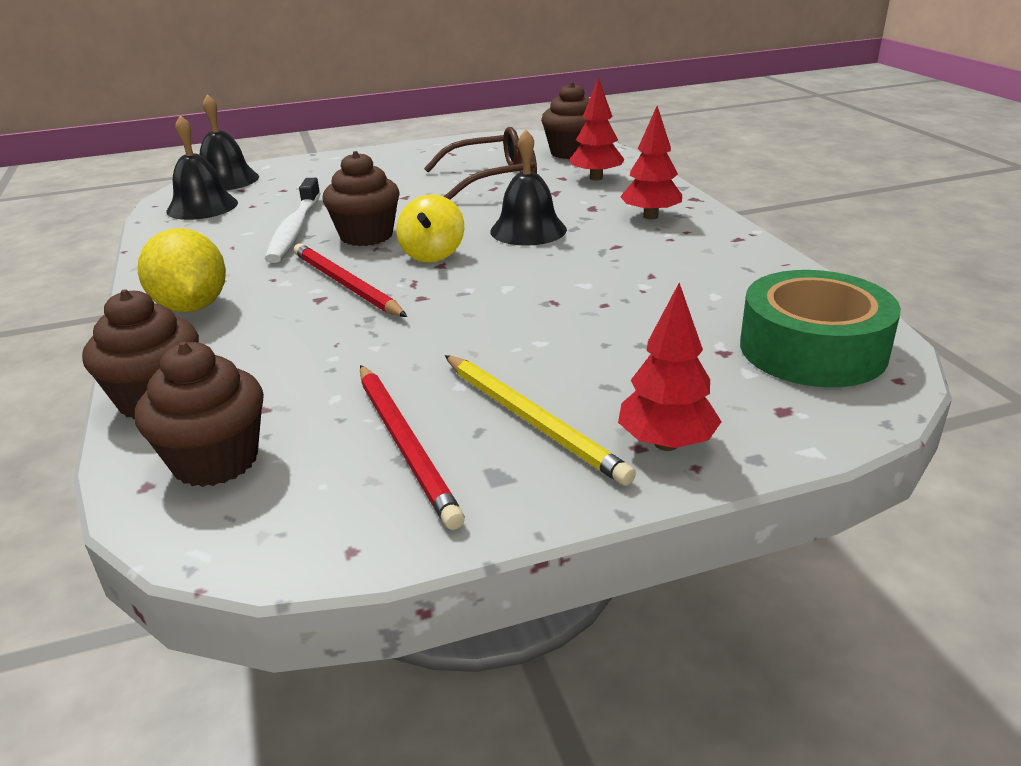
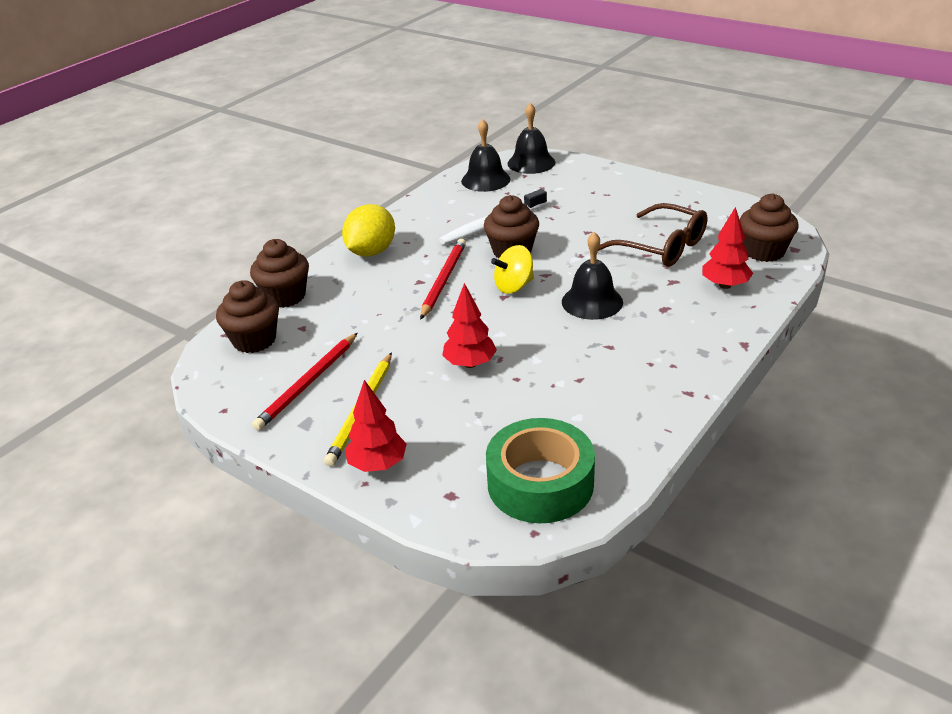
camera: 55 degrees right, 5 degrees up
(650, 216) = (680, 339): red tree -> red tree (470, 364)

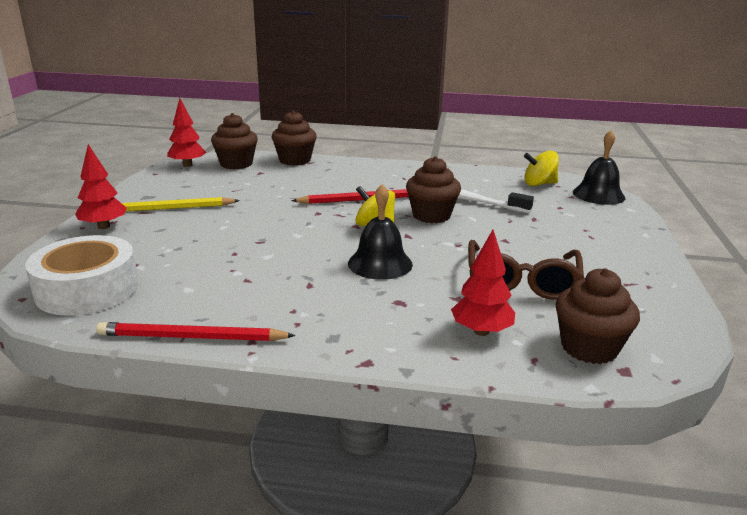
camera: 60 degrees right, 10 degrees down
(308, 383) = (194, 187): red pencil -> red pencil (192, 337)
(371, 252) = (377, 170): yellow lemon -> none
(470, 364) = (245, 232): red tree -> red tree (187, 165)
(485, 180) = (539, 184): black bell -> yellow spinning top
(540, 483) = (87, 289): green tape -> white tape

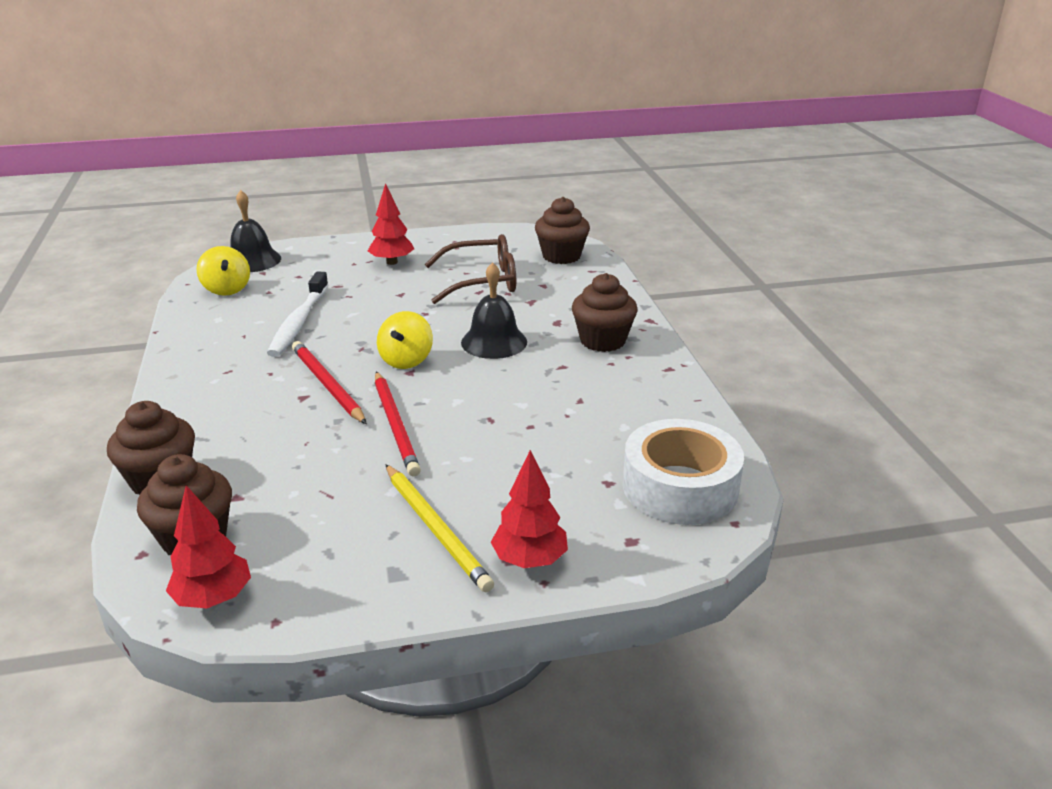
camera: 110 degrees left, 5 degrees up
(192, 337) = (692, 394): red pencil -> red pencil (395, 425)
(431, 215) = (357, 335): brown cupcake -> brown cupcake (602, 341)
(481, 331) = (573, 288): red tree -> red tree (392, 262)

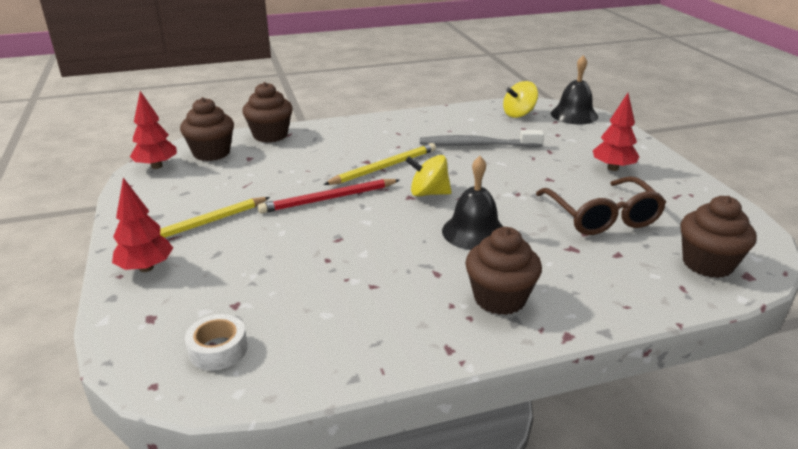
camera: 85 degrees right, 0 degrees up
(299, 322) = (477, 145): white toothbrush -> grey toothbrush
(327, 385) = (383, 167): red pencil -> yellow pencil
(680, 487) = (218, 349): white tape -> white tape, size x0.51

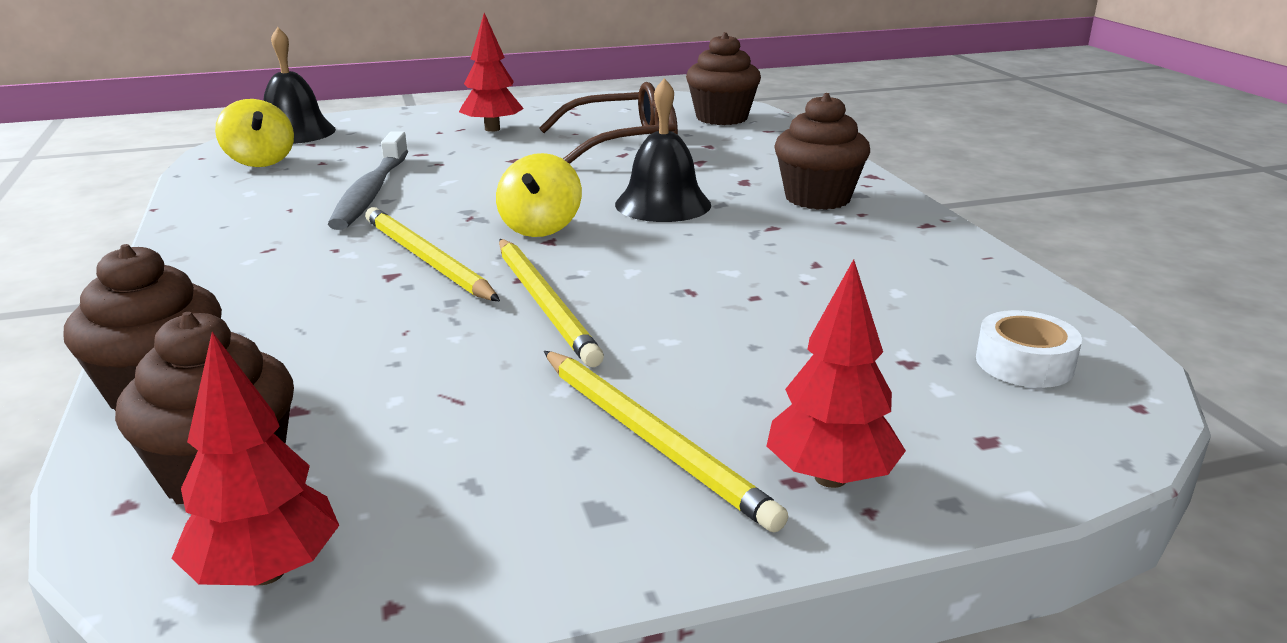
camera: 90 degrees left, 5 degrees down
(329, 199) = (544, 303): red pencil -> yellow pencil

